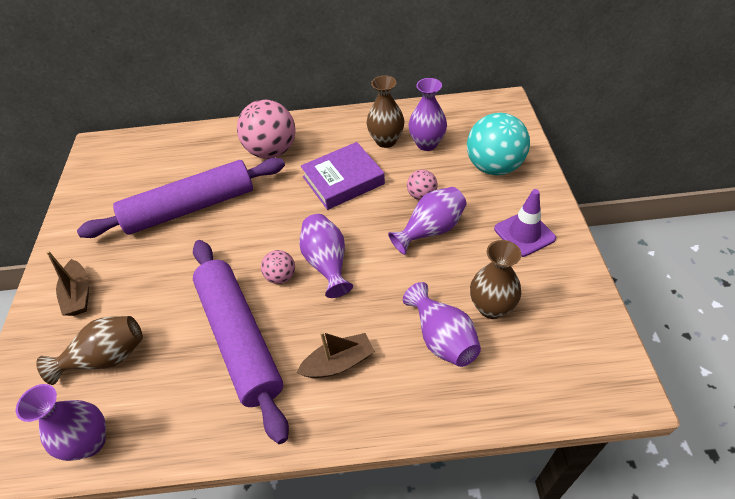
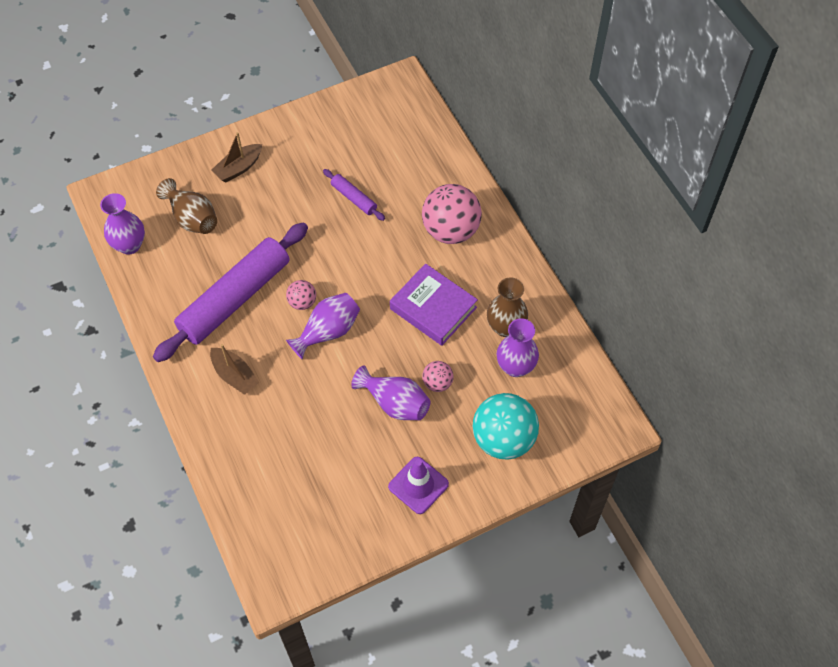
camera: 65 degrees right, 10 degrees up
(190, 207) = (354, 198): purple rolling pin -> purple rolling pin, size x0.44
(442, 338) = (280, 443): purple vase -> none
(491, 307) = (323, 474): brown vase -> none

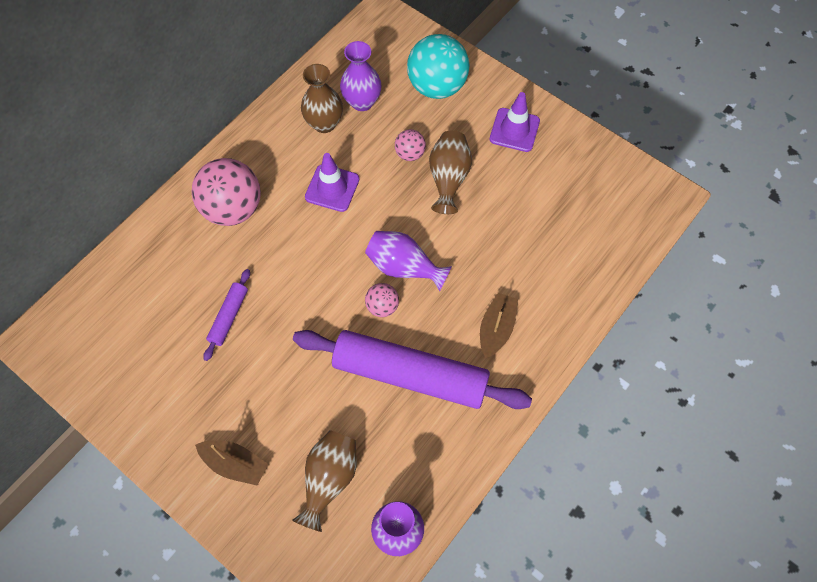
camera: 115 degrees left, 5 degrees up
(394, 403) = (448, 178): purple vase -> brown vase
(433, 308) = (332, 188): purple book -> purple traffic cone

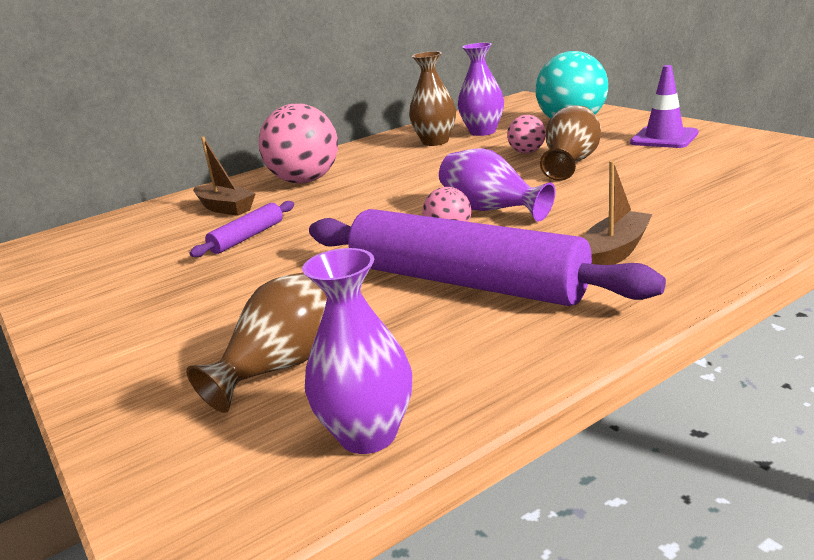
camera: 20 degrees right, 40 degrees down
(235, 464) = (157, 342): brown boat -> brown boat (225, 208)
(332, 188) = (424, 170): purple traffic cone -> none

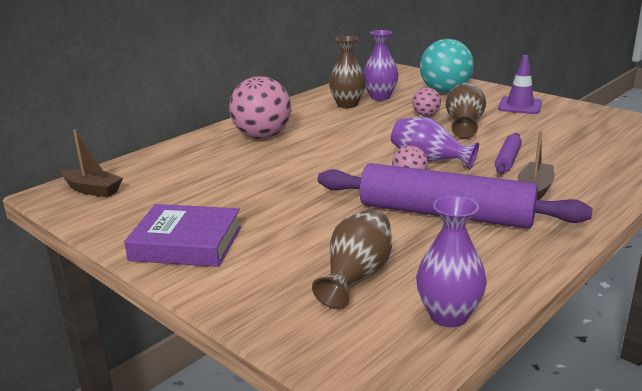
camera: 15 degrees left, 0 degrees up
(114, 311) = (186, 243): none -> purple book
(225, 208) = (211, 159): brown boat -> brown boat (92, 190)
(247, 237) = (250, 183): purple rolling pin -> purple rolling pin (507, 160)

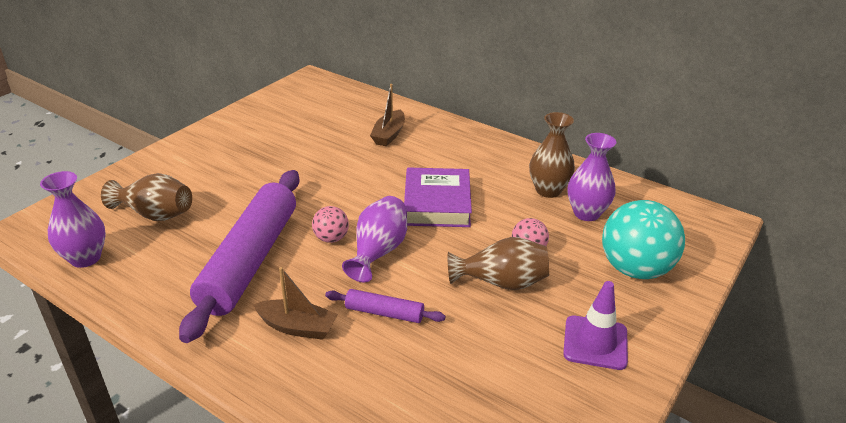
camera: 80 degrees right, 10 degrees up
(92, 190) = (317, 91): brown boat -> brown boat (389, 135)
(186, 243) = (224, 139): purple book -> purple book (437, 203)
(262, 136) = (435, 147): pink ball -> none

